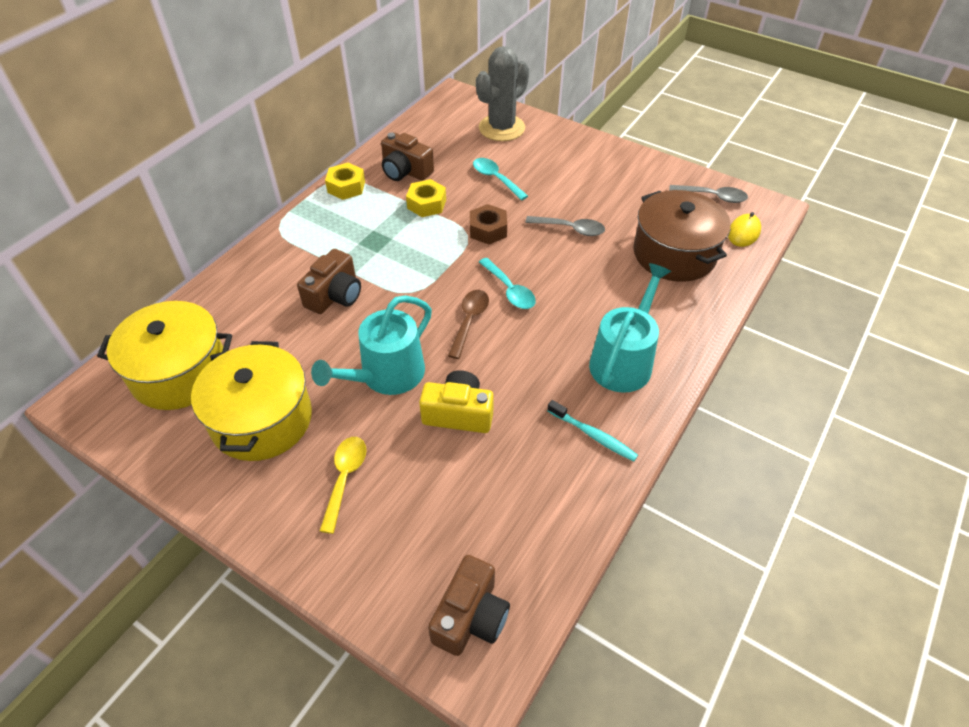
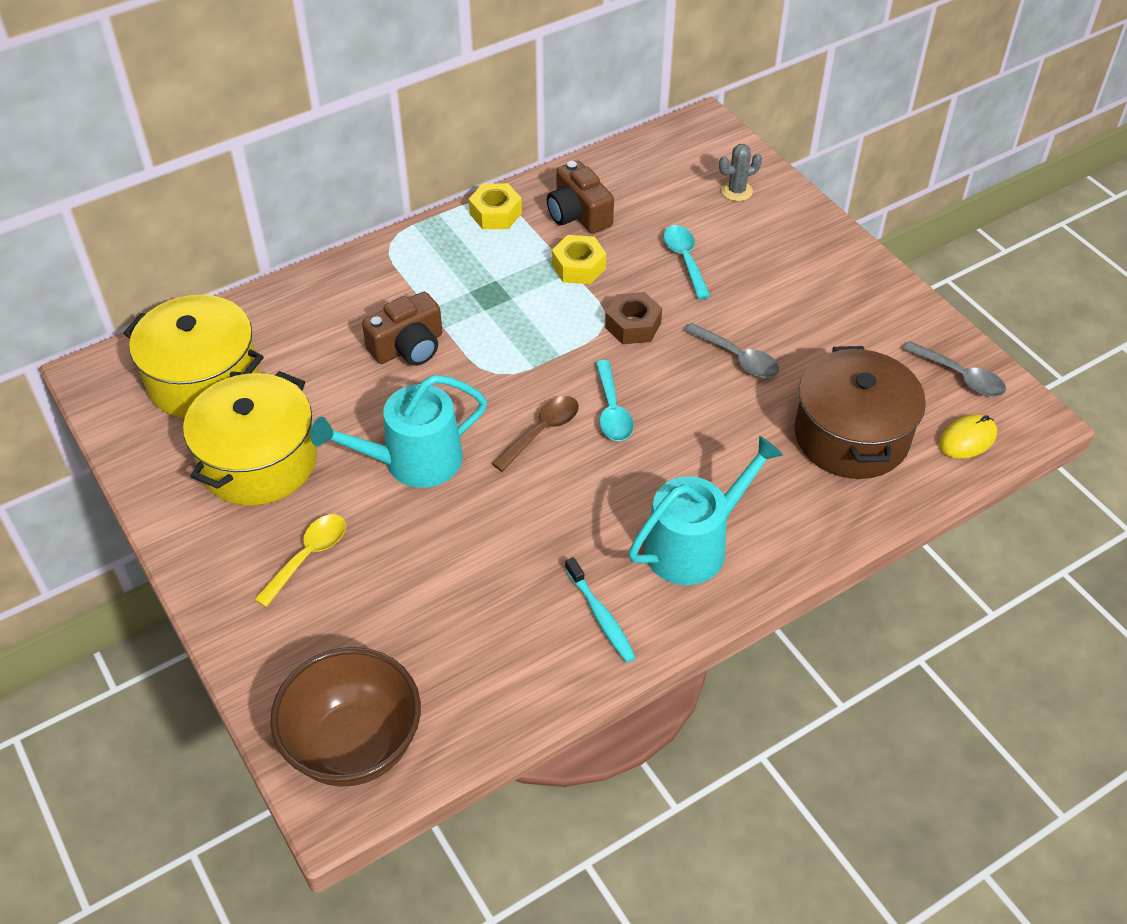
camera: 25 degrees right, 0 degrees up
(458, 413) = (466, 533): yellow camera -> none
(470, 617) = (354, 745): brown camera -> brown bowl
(502, 128) = (736, 191): grey cactus -> grey cactus, size x0.48

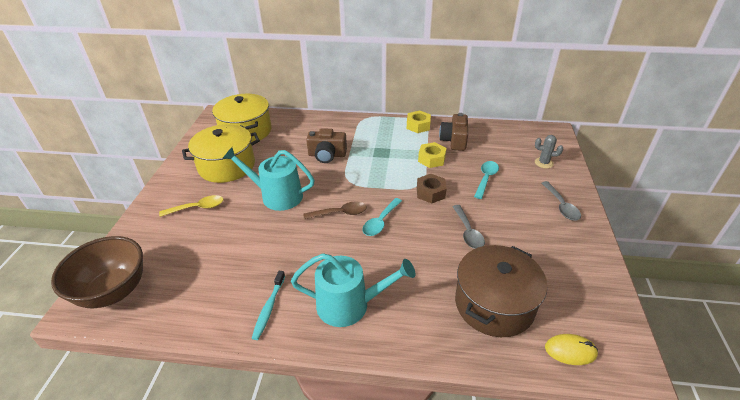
camera: 40 degrees right, 10 degrees down
(960, 376) = (598, 312): grey spoon -> grey spoon (561, 206)

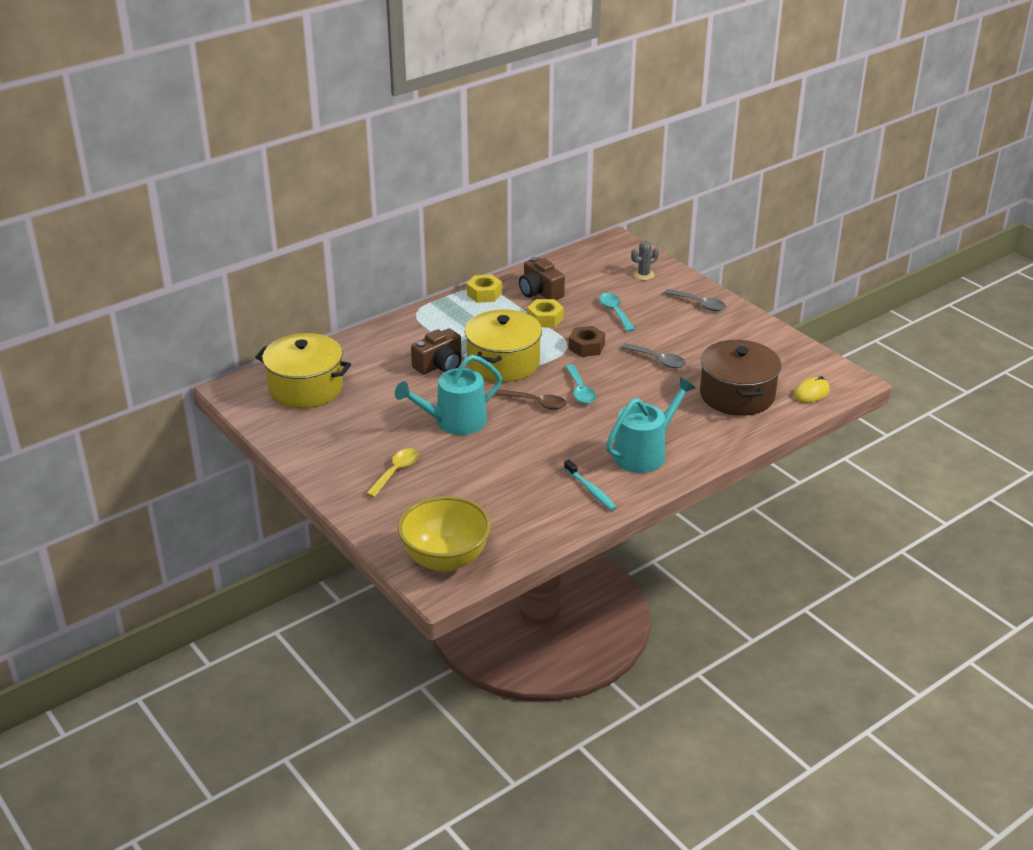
camera: 45 degrees left, 5 degrees down
(113, 291) = (445, 559): brown bowl -> yellow bowl
(227, 166) = (352, 427): yellow pot -> yellow pot (503, 363)
(340, 213) = (536, 403): brown spoon -> brown spoon turned 75 degrees clockwise

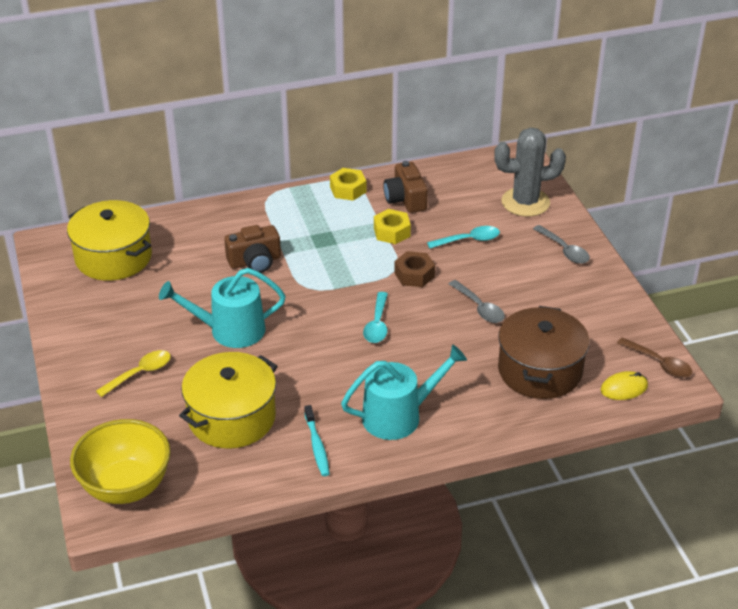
camera: 20 degrees right, 5 degrees up
(503, 363) = (319, 273): yellow pot -> yellow pot (232, 417)
(536, 403) = (323, 328): brown spoon -> brown spoon (659, 363)
(615, 312) = (469, 240): turquoise spoon -> turquoise spoon turned 75 degrees clockwise
(643, 275) = (525, 202): grey cactus -> grey cactus, size x2.07

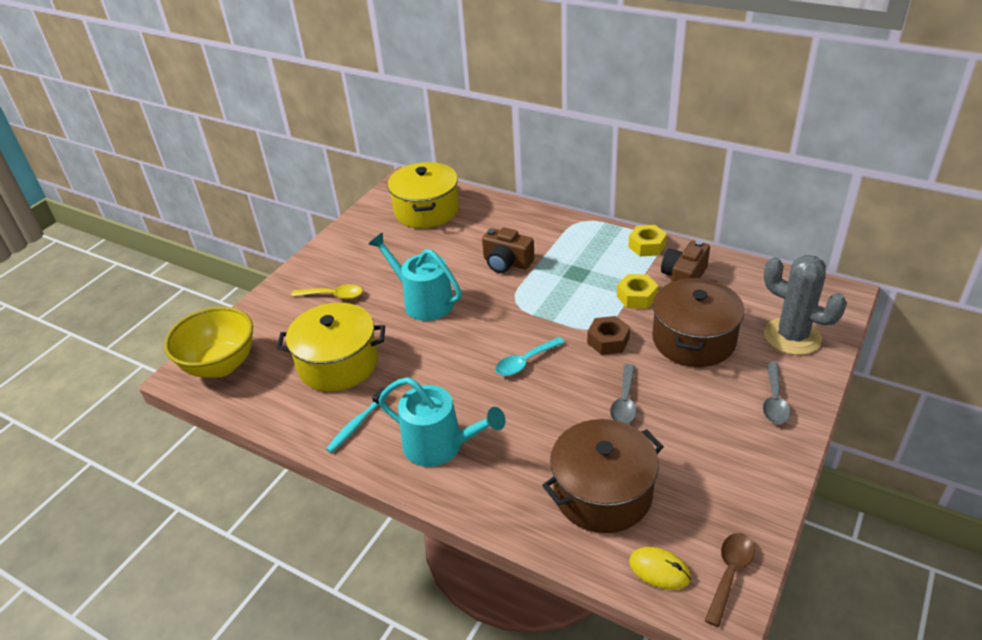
camera: 50 degrees right, 0 degrees up
(469, 240) = (693, 339): turquoise spoon -> brown pot
(659, 363) = (729, 573): brown spoon -> brown spoon turned 150 degrees counterclockwise

